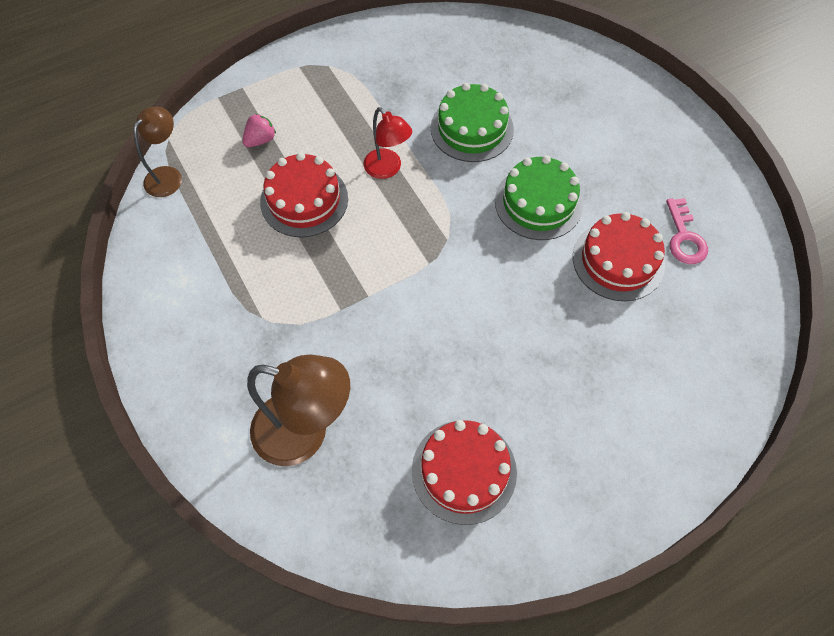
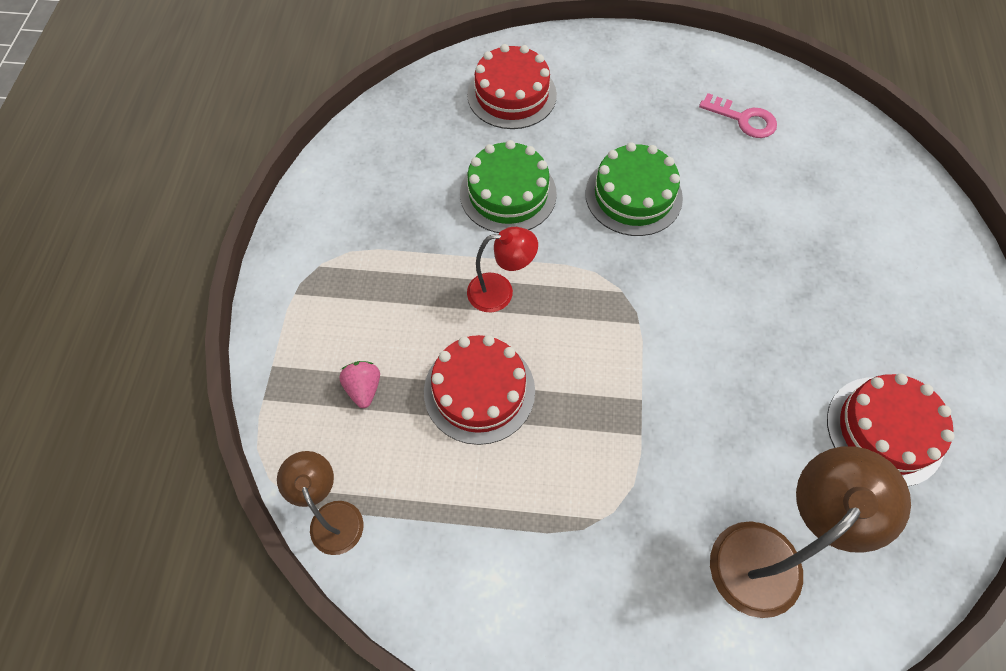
camera: 55 degrees left, 0 degrees up
(618, 260) = (736, 177): red cake -> red cake (512, 95)

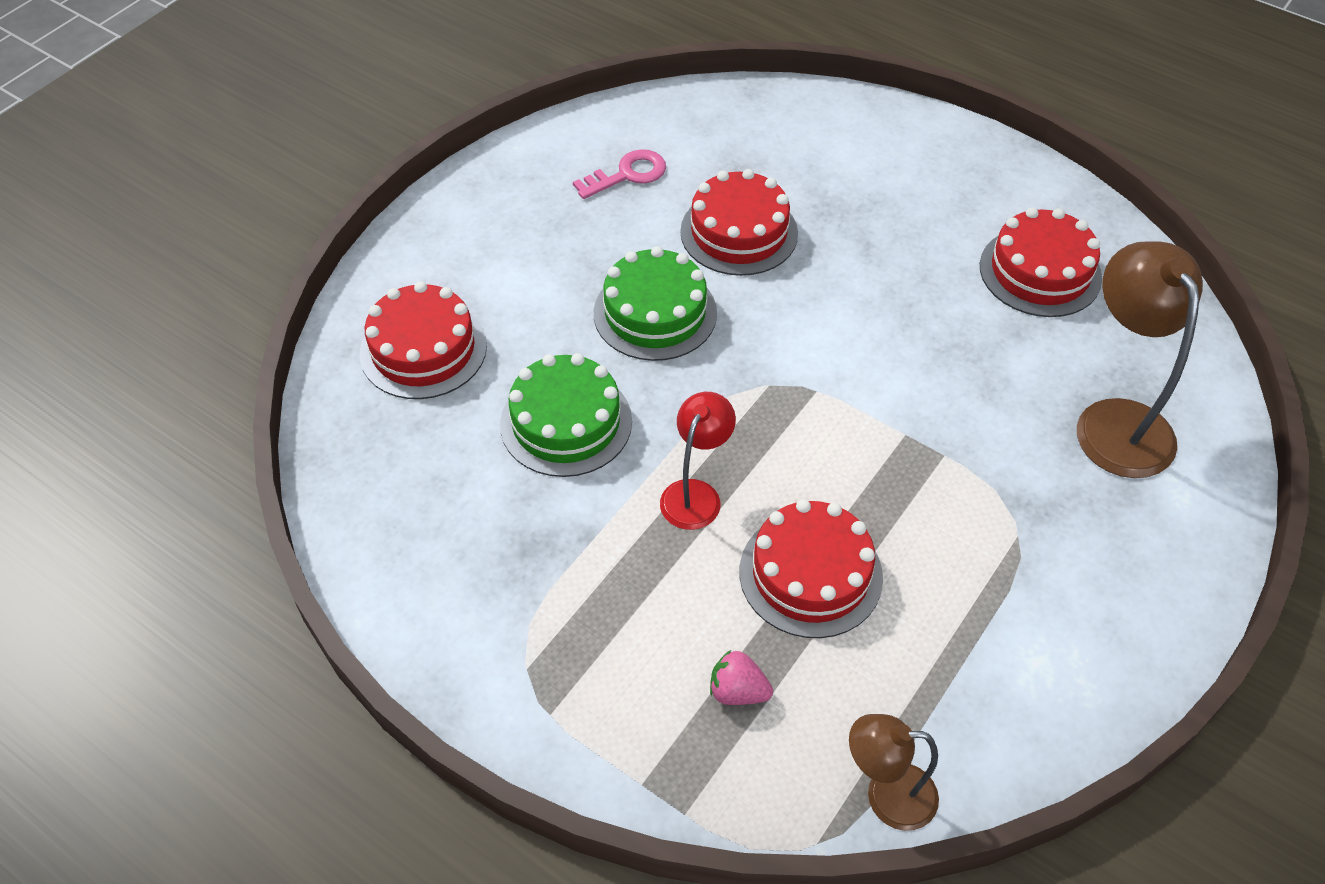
camera: 60 degrees left, 10 degrees down
(747, 208) = (739, 232): none -> red cake

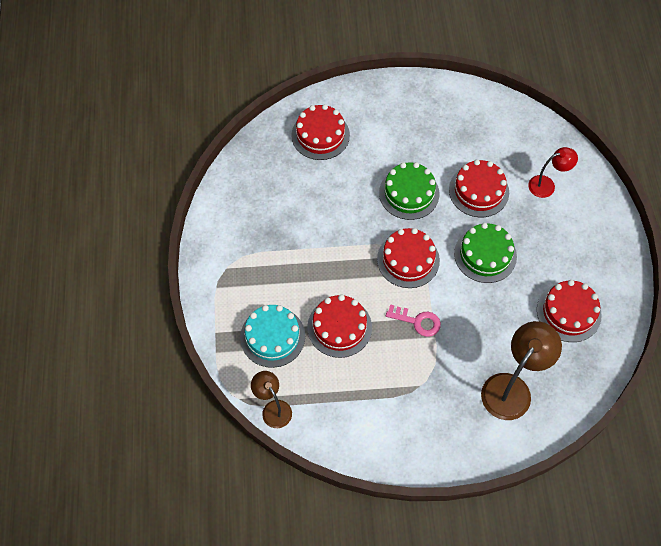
camera: 50 degrees right, 10 degrees up
(566, 422) = (331, 203): green cake -> green cake (485, 255)
(627, 174) = (470, 131): pink key -> pink key (417, 321)
(695, 494) = (339, 267): red lamp -> red lamp (547, 185)
(737, 691) = (272, 337): pink strawberry -> turquoise cake
(772, 394) = (408, 260): none -> red cake

